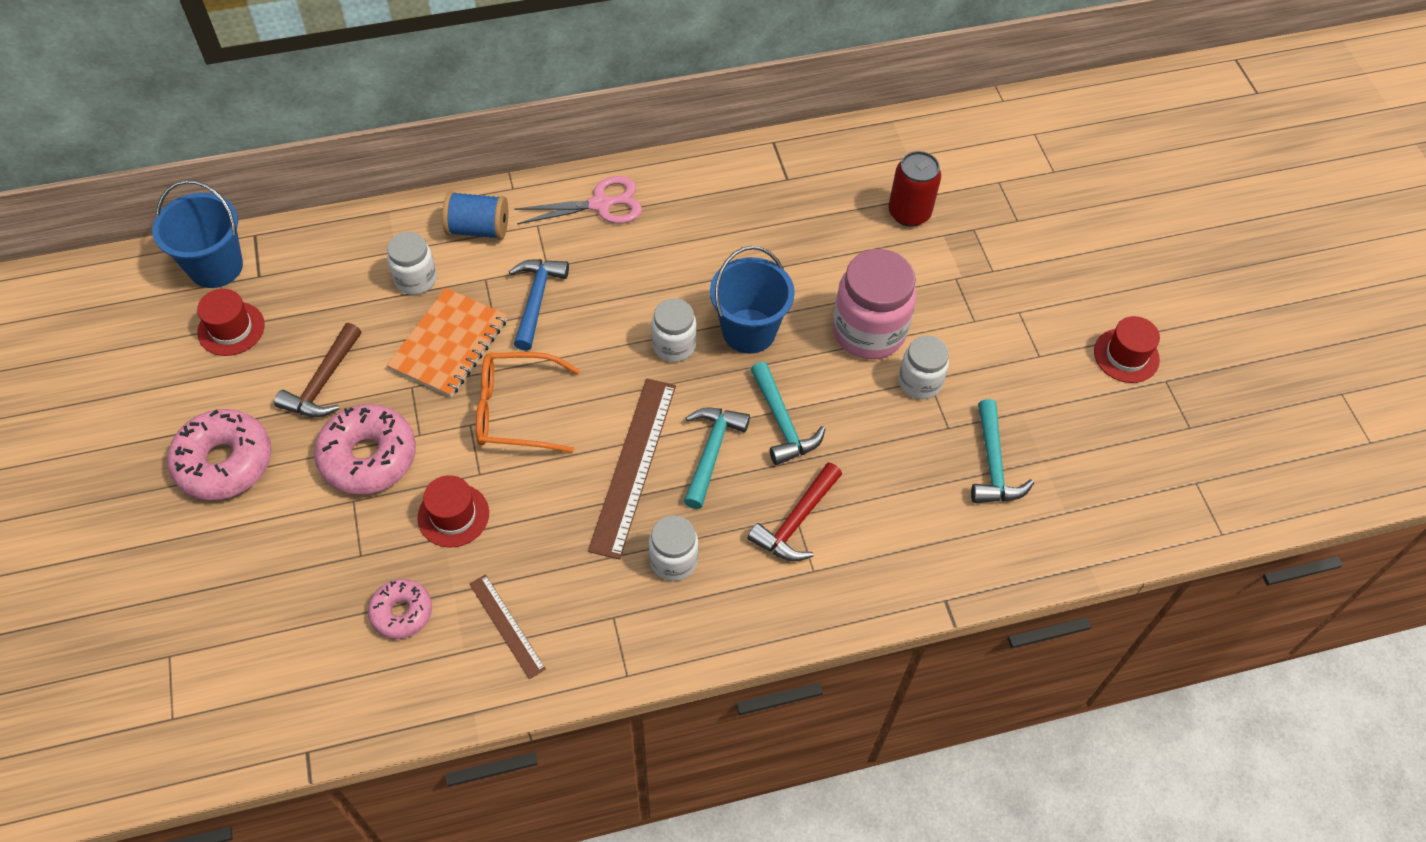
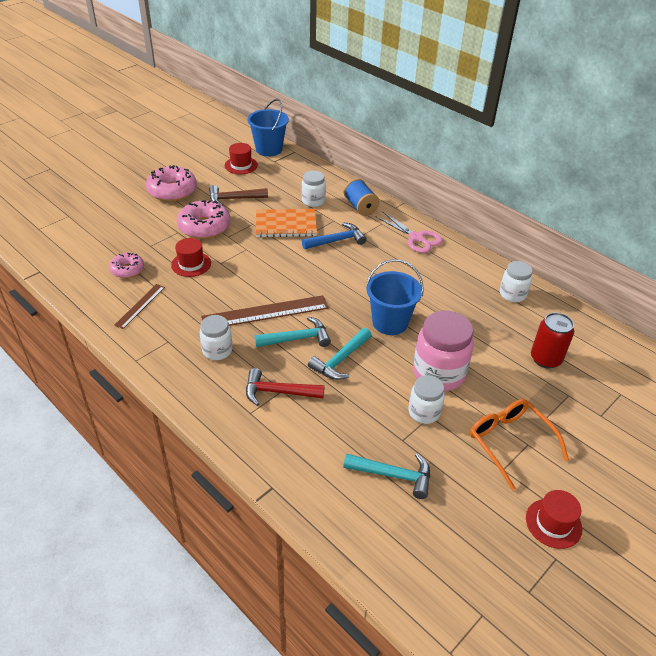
camera: 60 degrees right, 15 degrees down
(516, 410) = (266, 260): orange glasses -> orange glasses (510, 442)
(674, 345) = (353, 297): white jar -> white jar (512, 294)
(993, 465) = (394, 475): turquoise hammer -> turquoise hammer turned 135 degrees counterclockwise

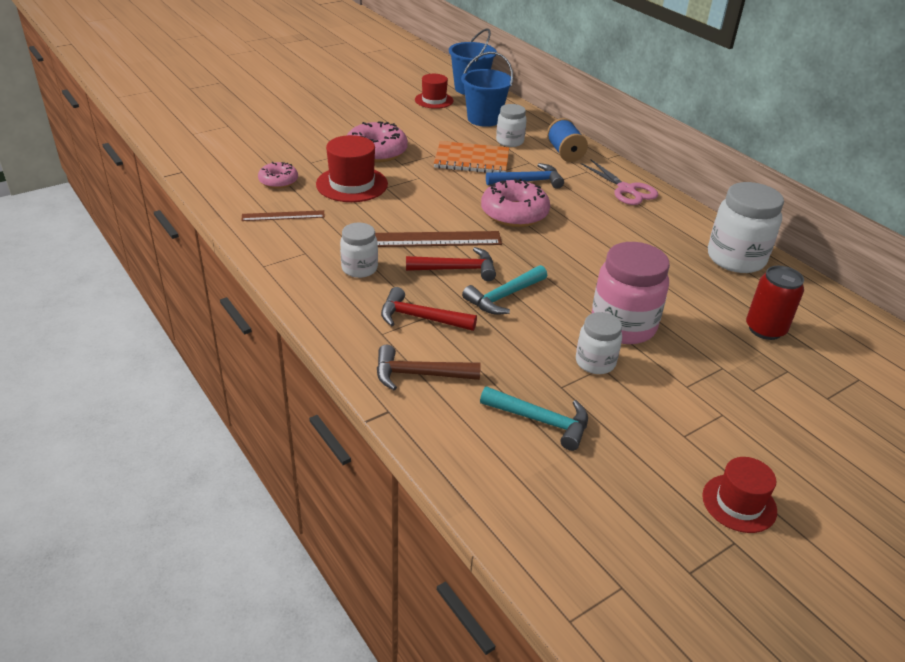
camera: 10 degrees right, 5 degrees down
(140, 306) = (283, 216): brown ruler -> brown ruler turned 45 degrees clockwise
(172, 191) = (349, 115): pink donut -> pink donut (514, 213)
(191, 264) = (352, 184): red hat -> red hat, size x1.53
(234, 199) = (417, 130): brown hammer -> brown hammer (419, 374)
(297, 338) = (457, 269): turquoise hammer -> red hammer
(390, 322) = (574, 267): blue bucket -> blue bucket (484, 119)
(510, 442) = (699, 409): orange glasses -> none
(512, 294) = (736, 259): white jar -> white jar, size x1.72

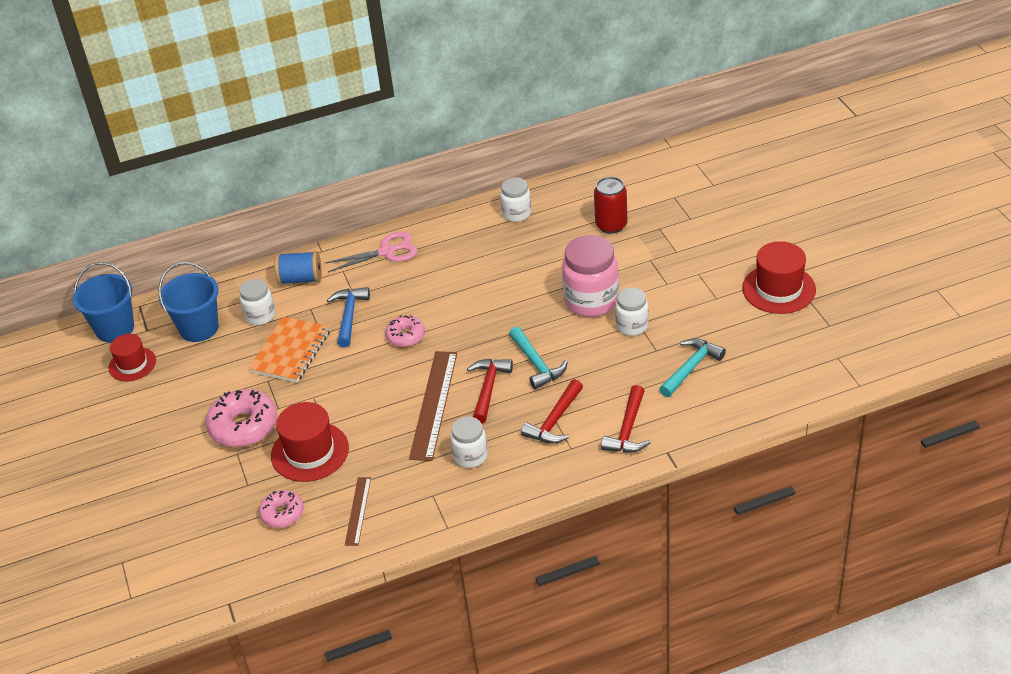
camera: 70 degrees left, 5 degrees up
(419, 374) = (628, 430): brown hammer -> red hammer
(514, 213) = (406, 336): pink donut -> pink donut, size x0.59
(736, 259) = (516, 213): white jar -> white jar, size x0.58
(739, 503) = (779, 289): red hat -> red hat, size x1.53

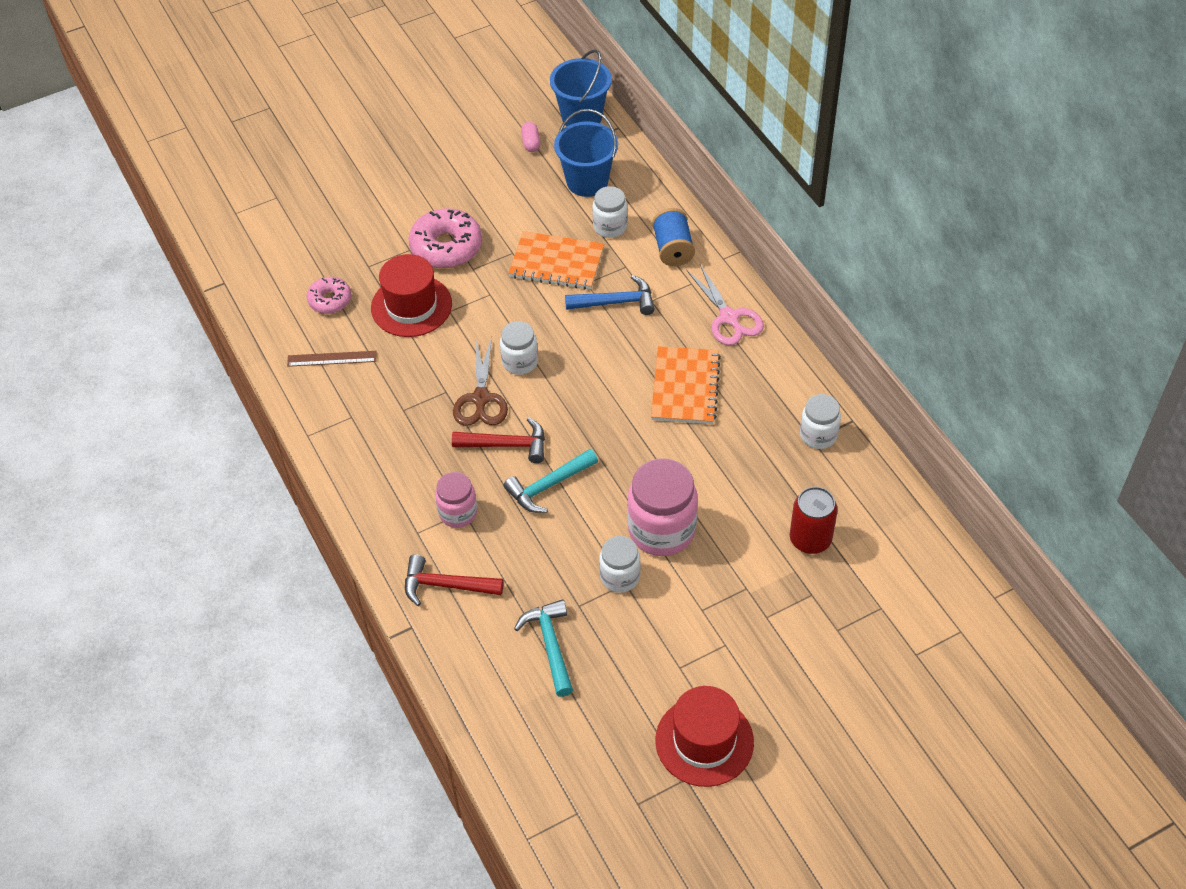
camera: 80 degrees right, 10 degrees up
(132, 364) = (531, 143): red hat -> pink capsule
(406, 336) = (587, 358): pink donut -> none
(434, 404) = (481, 399): brown ruler -> brown scissors
(452, 280) = (685, 387): none -> orange notebook
(470, 456) = (405, 442): white jar -> white jar (520, 362)
(554, 421) = (458, 513): red hammer -> pink jar
(691, 367) = (550, 645): turquoise hammer -> turquoise hammer turned 135 degrees counterclockwise

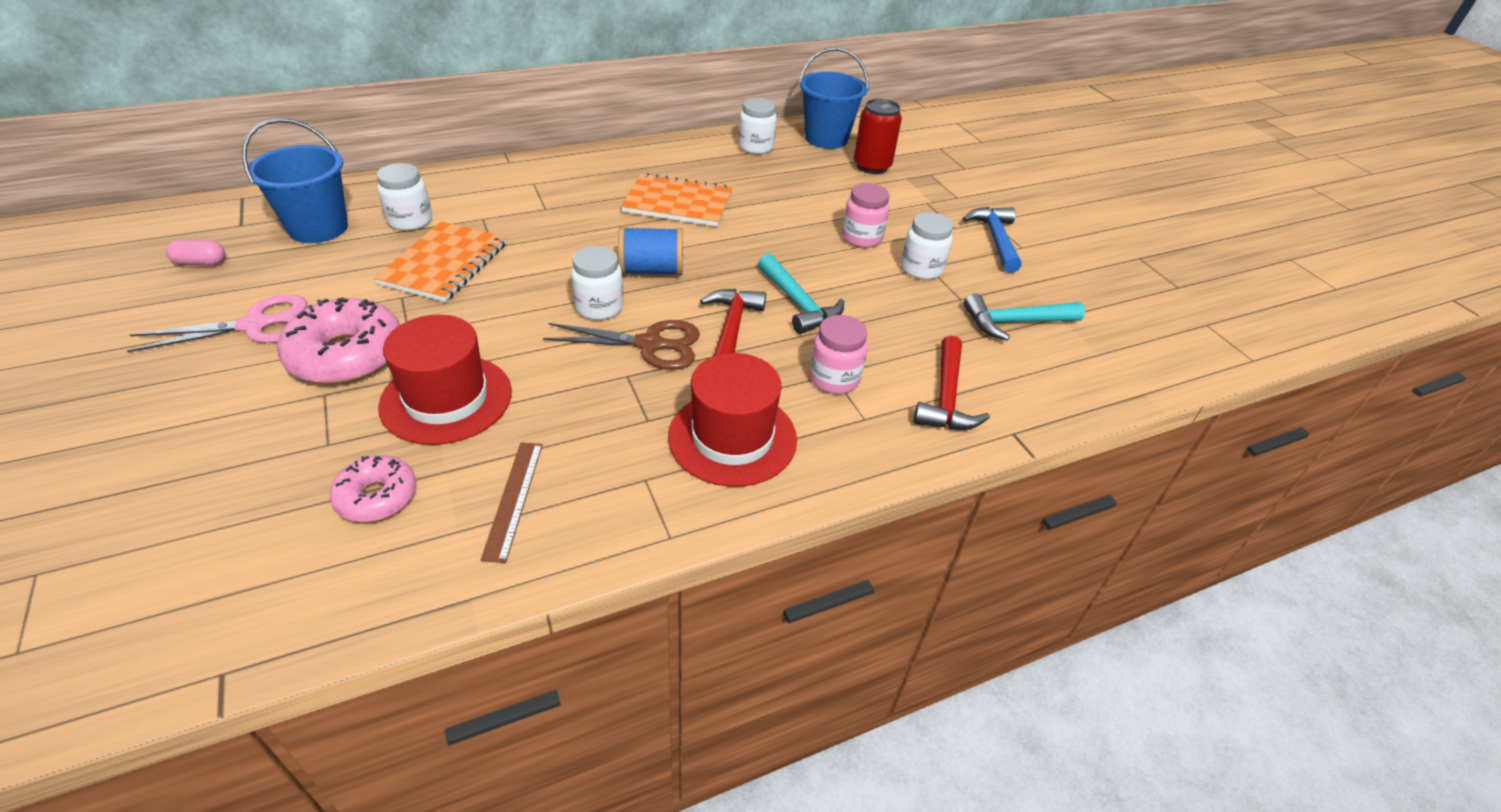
camera: 90 degrees left, 10 degrees down
(582, 117) = (194, 220): blue bucket -> blue bucket (826, 138)
(616, 302) = (535, 230): blue hammer -> blue hammer (995, 239)
(661, 530) = (862, 238): pink jar -> pink jar, size x0.58
(673, 249) = (475, 187): blue spool -> blue spool (652, 270)
(704, 741) = (1097, 243): red hat -> red hat (732, 437)
(729, 318) = (594, 169): pink scissors -> pink scissors (255, 325)

